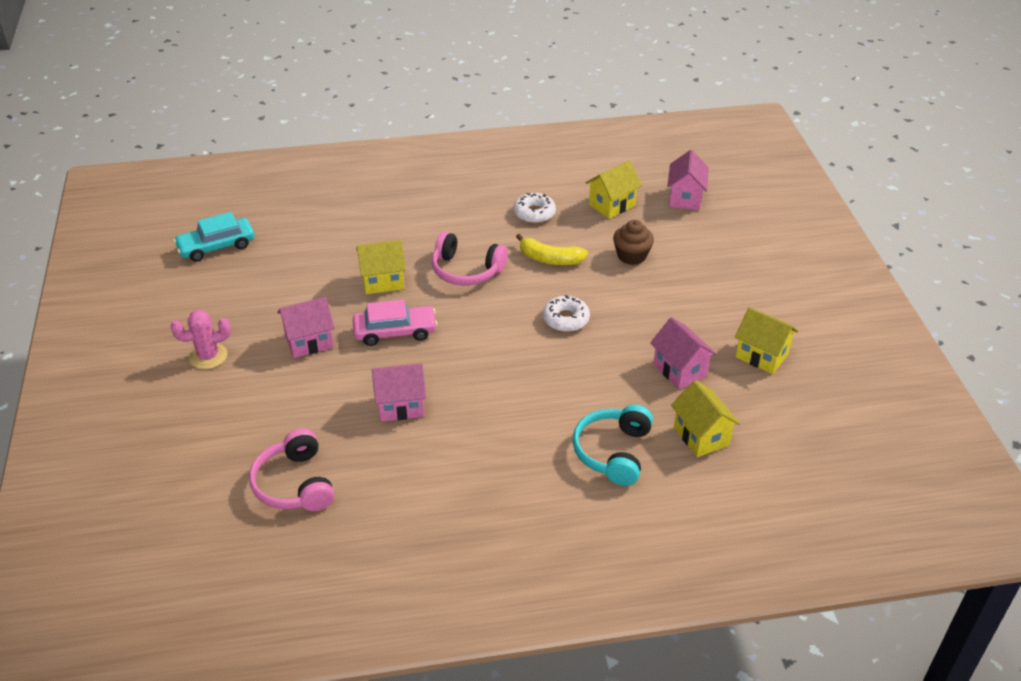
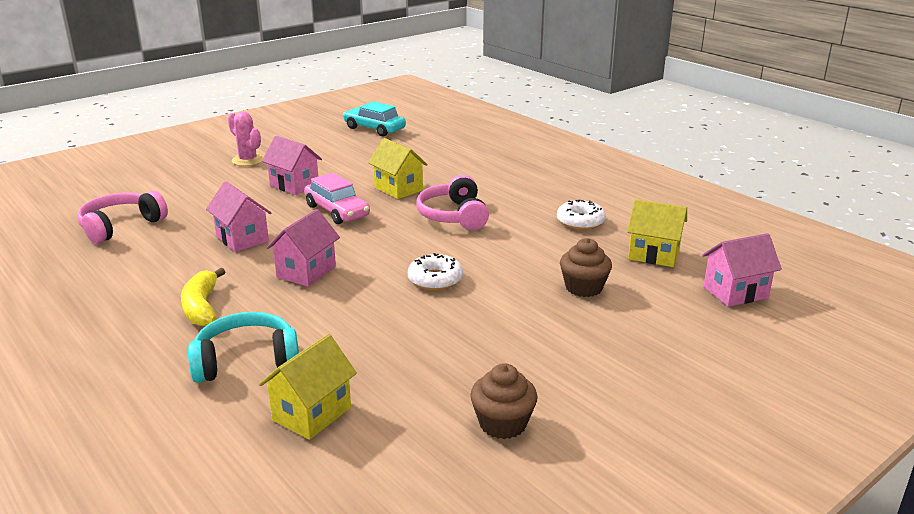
camera: 60 degrees right, 15 degrees down
(550, 259) = (519, 247): yellow banana -> yellow banana (202, 307)
(680, 370) = (418, 368): pink house -> pink house (306, 272)
(761, 356) = (503, 423): yellow house -> brown cupcake

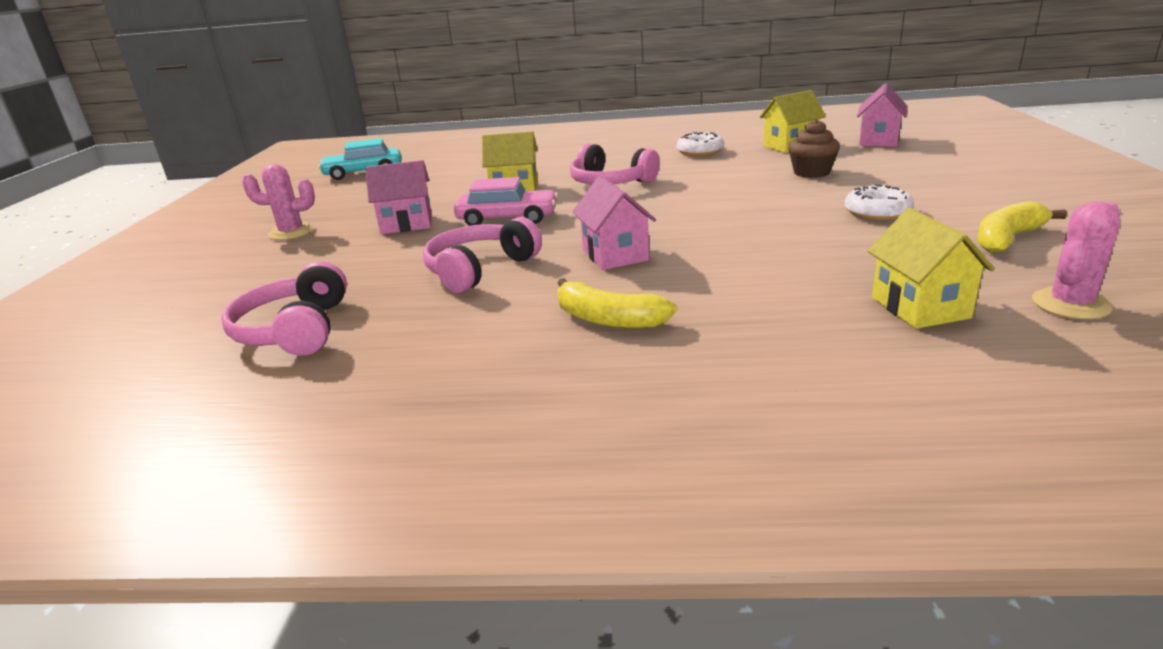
camera: 45 degrees left, 0 degrees up
(242, 239) = (480, 269): pink house -> pink headphones
(246, 361) = (770, 318): turquoise headphones -> none
(374, 480) = (1070, 304): none -> pink cactus
(435, 279) = (720, 211): white donut -> white donut (877, 212)
(503, 423) = (1007, 239): brown cupcake -> yellow banana

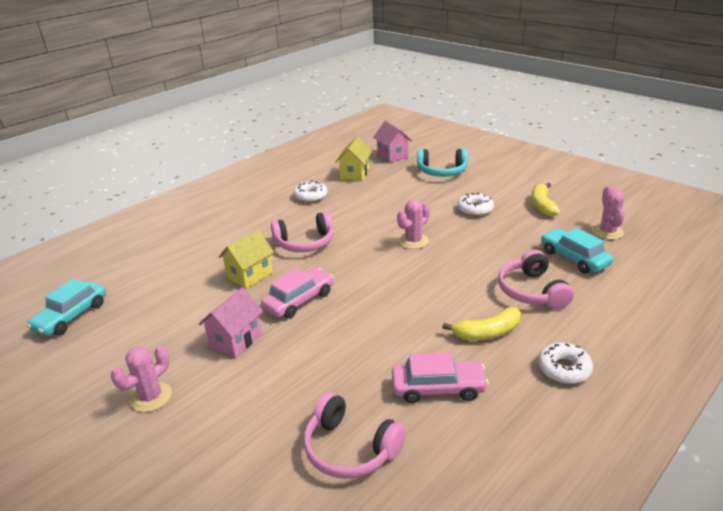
camera: 50 degrees left, 5 degrees up
(451, 333) = (438, 388): none -> pink car
(480, 269) = (365, 343): pink headphones -> pink headphones (532, 291)
(610, 398) = (564, 369): none -> white donut
(615, 255) = (414, 294): pink house -> none
(722, 215) = (413, 241): none -> pink cactus
(811, 172) = (401, 192): brown cupcake -> none
(916, 168) = (442, 171): none -> turquoise headphones
(920, 307) = (574, 258): yellow house -> turquoise car

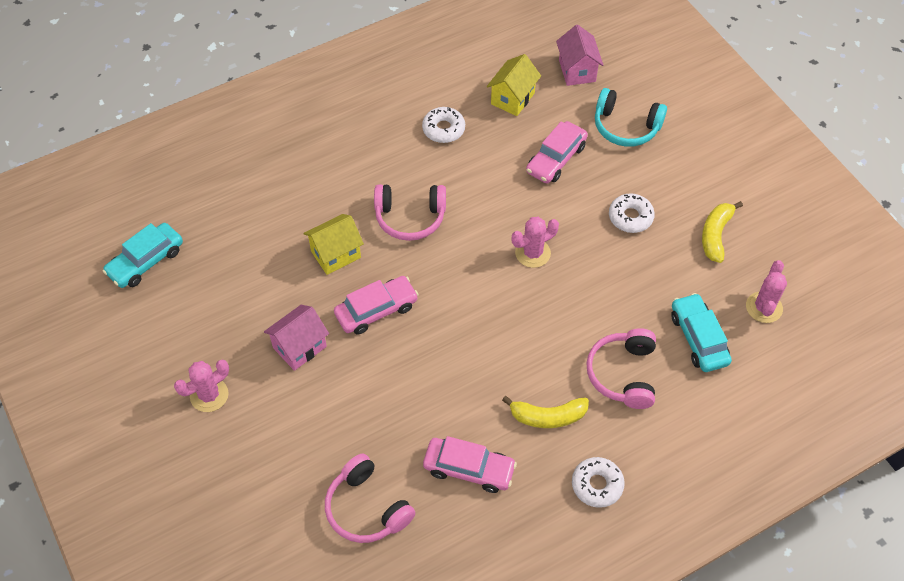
camera: 15 degrees right, 25 degrees up
(402, 194) = (556, 159): none -> pink car

